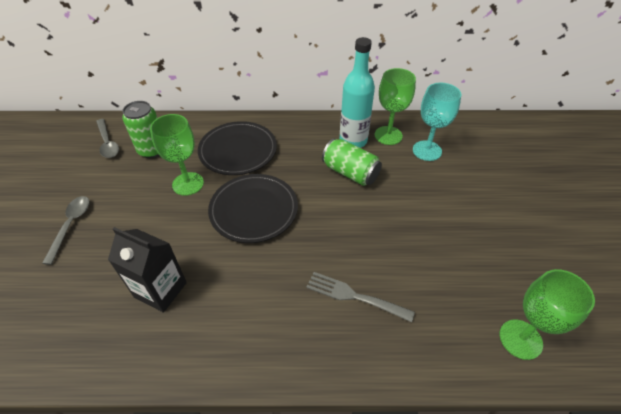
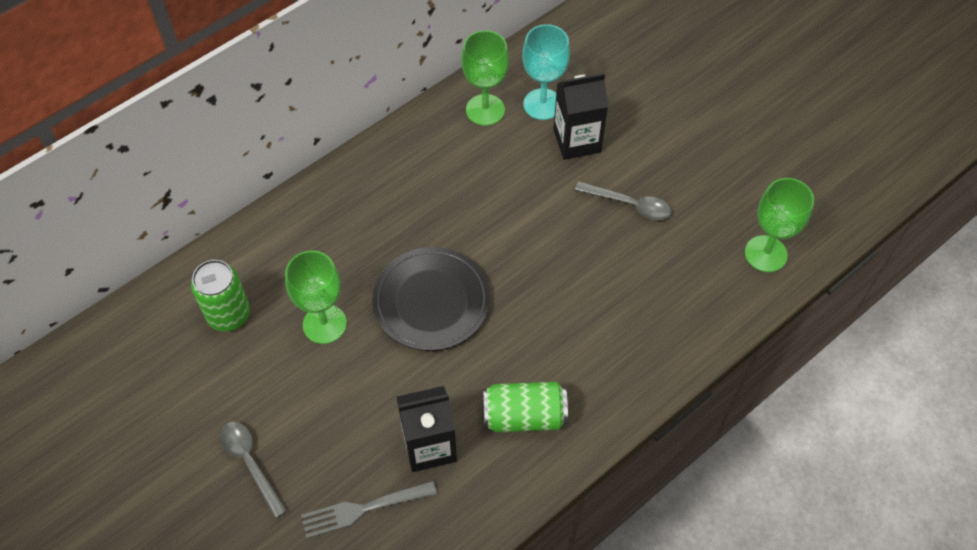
camera: 40 degrees left, 10 degrees up
(108, 143) = (158, 346): grey spoon -> grey spoon (629, 204)
(238, 151) = (336, 244): black plate -> none
(350, 172) = (488, 187): green can -> green can (524, 416)
(353, 141) = (453, 143): turquoise bottle -> none
(355, 296) = (610, 315): grey fork -> grey fork (364, 508)
(431, 180) = (577, 141): none -> black carton

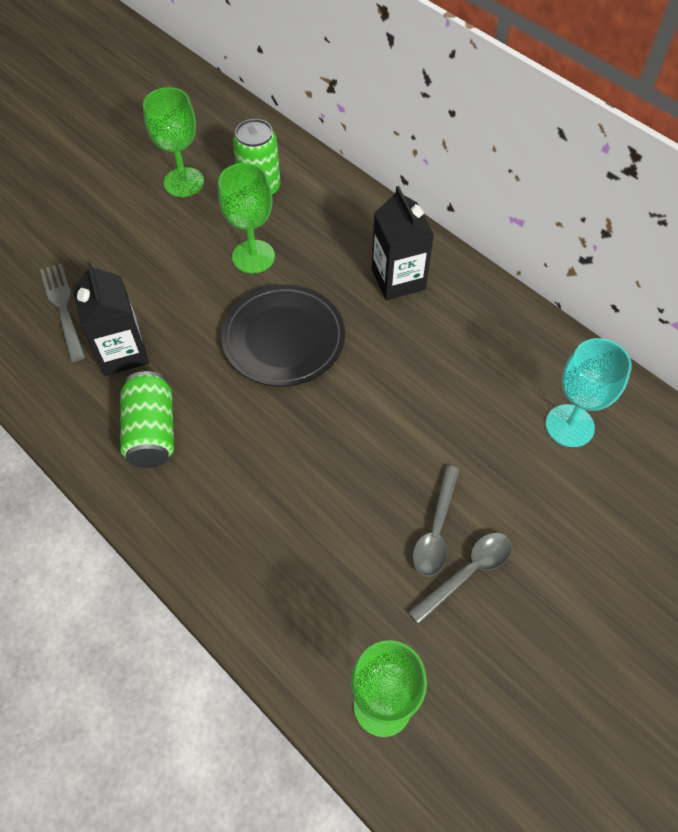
camera: 85 degrees right, 0 degrees up
(250, 463) = (113, 224): grey spoon -> grey spoon (467, 573)
(485, 110) = (545, 367): green goblet -> green goblet (184, 182)
(577, 141) = (521, 466): black carton -> black carton (398, 279)

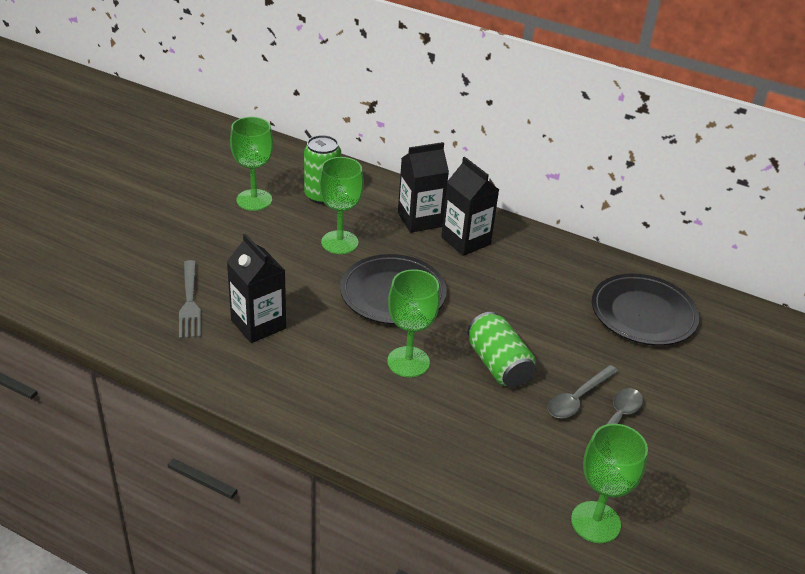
camera: 20 degrees left, 20 degrees down
(63, 308) = (189, 302): grey fork -> grey fork turned 150 degrees counterclockwise
(152, 431) = (312, 375): green can -> green can (498, 365)
(262, 436) = (408, 362): none -> green goblet
(357, 240) = (420, 220): none -> black carton
(436, 530) = (578, 398): grey spoon -> grey spoon turned 45 degrees clockwise
(569, 426) = (643, 314): turquoise goblet -> black plate

